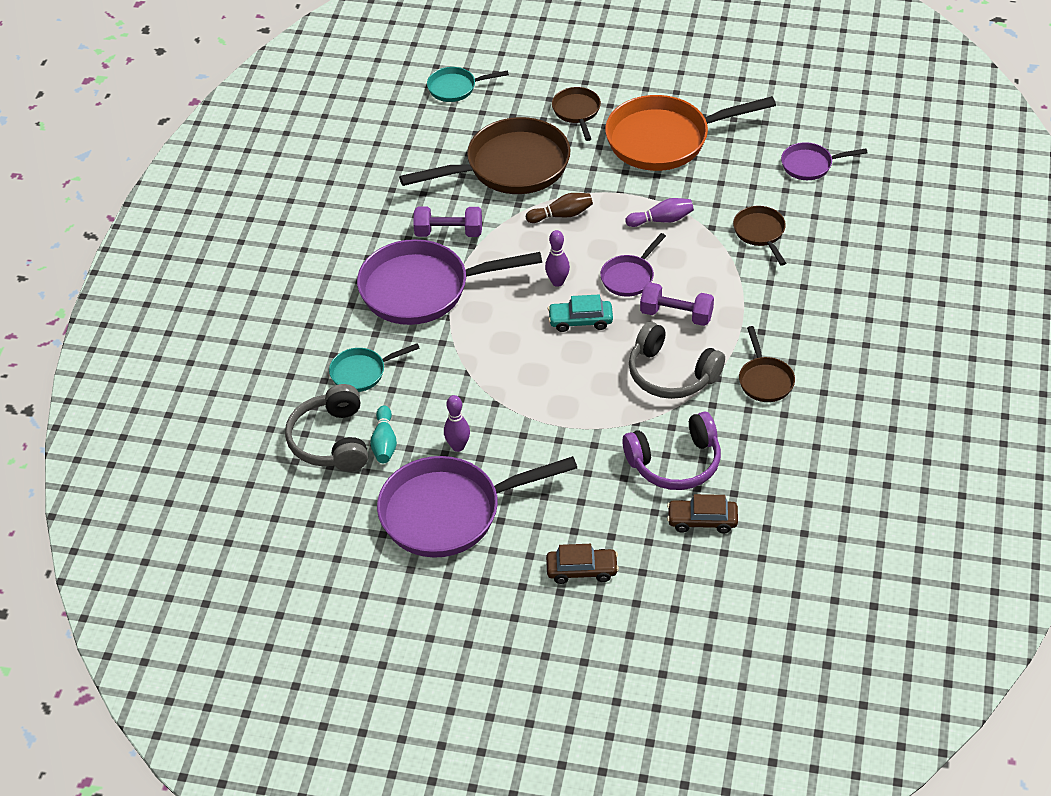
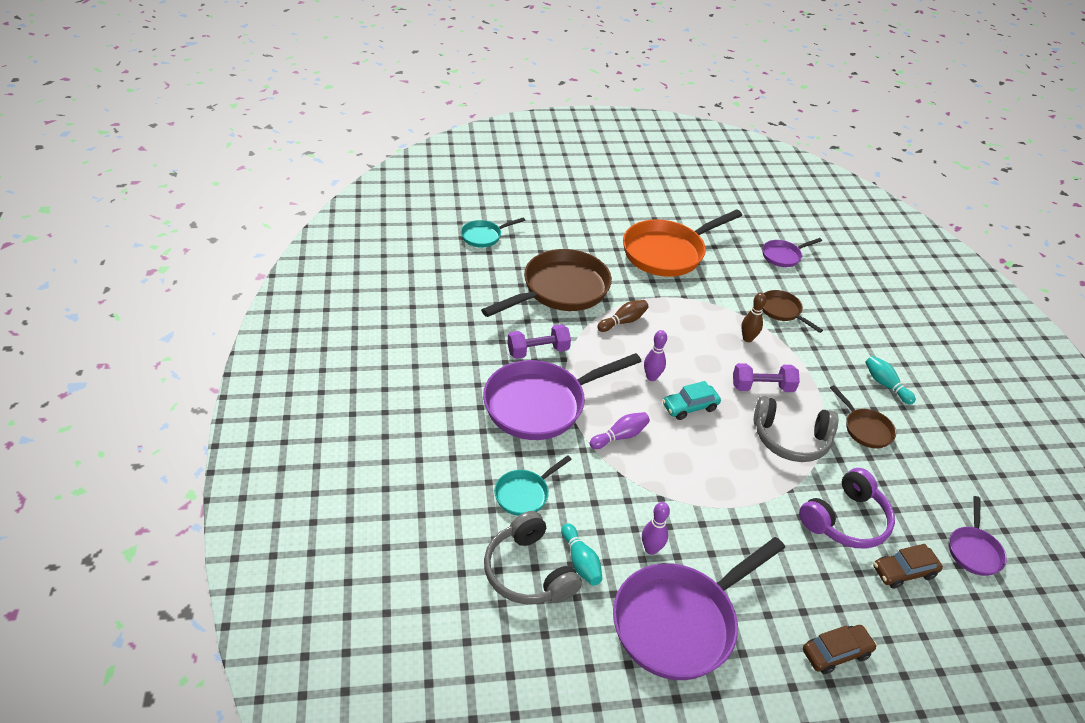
camera: 25 degrees left, 5 degrees down
(577, 112) = (589, 241): brown pan -> none
(629, 277) = (706, 363): purple pan -> purple pan (974, 551)
(662, 220) = (703, 313): purple bowling pin -> purple bowling pin (620, 436)
(696, 258) = (747, 339): none -> brown bowling pin
(825, 338) = (885, 385): none -> turquoise bowling pin

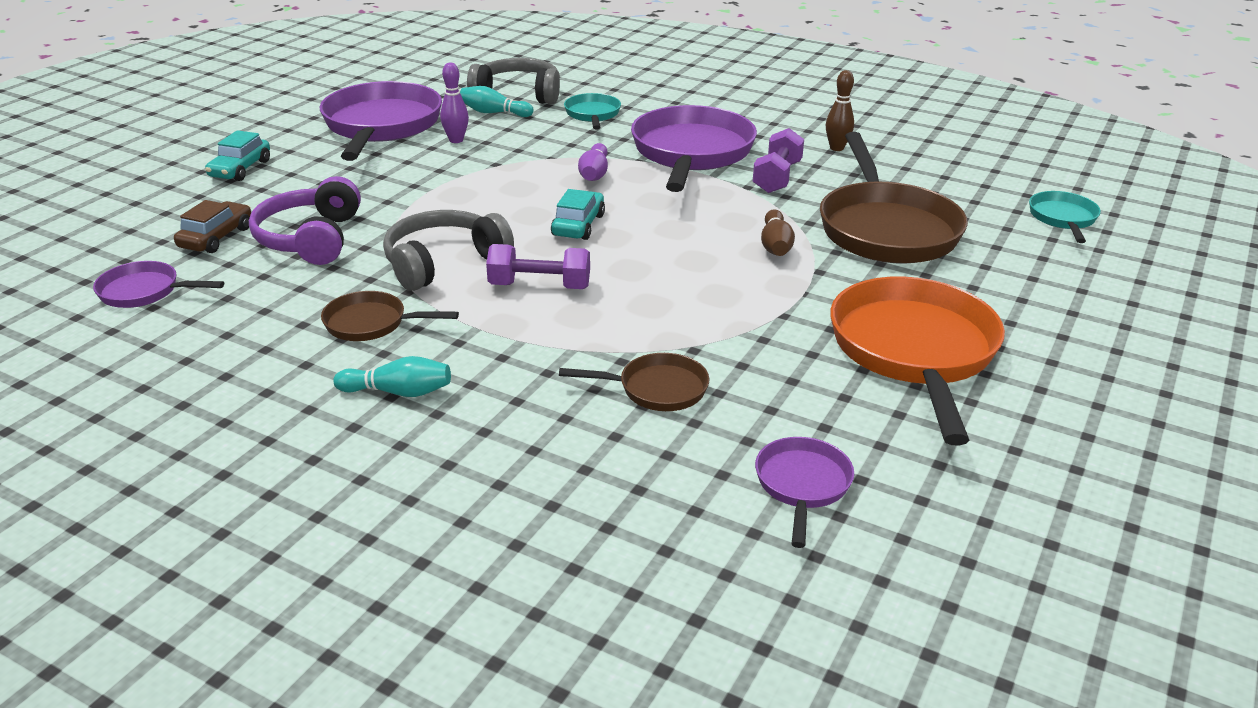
camera: 130 degrees right, 10 degrees down
(651, 377) = (654, 223): purple bowling pin -> none
(747, 339) = (636, 322): brown bowling pin -> brown bowling pin (836, 148)
(762, 387) = (539, 286): purple dumbbell -> purple dumbbell turned 60 degrees clockwise
(836, 653) = (240, 169): brown car -> turquoise car
(974, 551) = (144, 292): purple pan -> purple pan turned 45 degrees counterclockwise

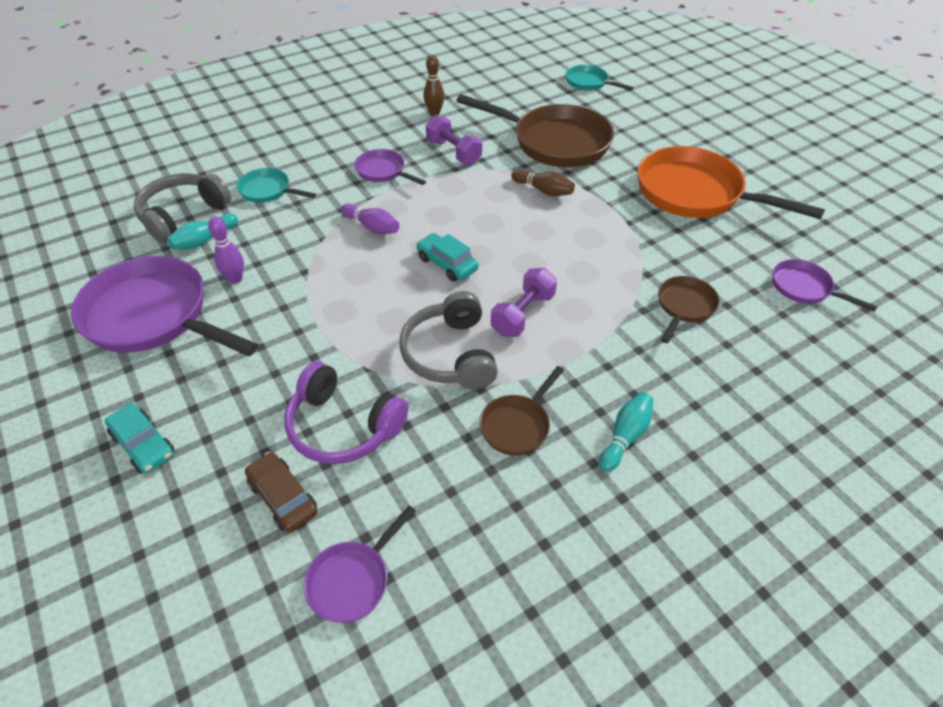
camera: 60 degrees left, 15 degrees up
(691, 153) = (383, 171): purple pan -> purple pan, size x0.49

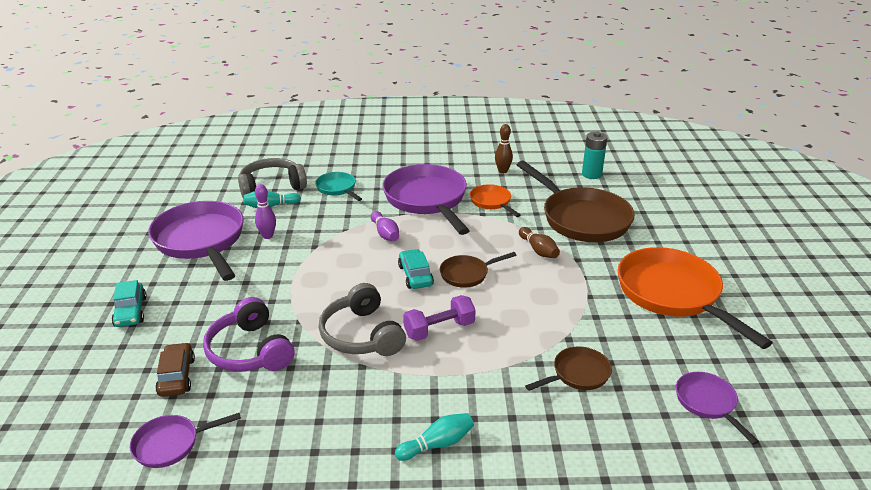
camera: 30 degrees right, 15 degrees down
(383, 171) = (427, 200): purple pan -> purple pan, size x2.05
(450, 354) = (361, 335): grey headphones -> grey headphones turned 45 degrees counterclockwise
(453, 152) = (492, 202): purple dumbbell -> orange pan
(517, 425) = (364, 401): brown pan -> brown pan (467, 274)
(524, 90) = (591, 174): none -> turquoise battery
(589, 83) = (655, 183): turquoise pan -> none

